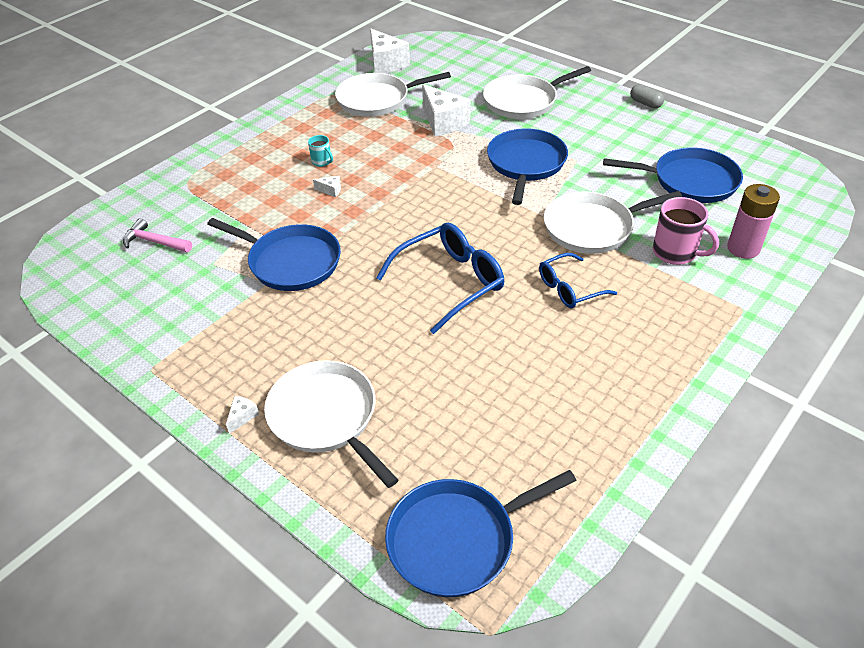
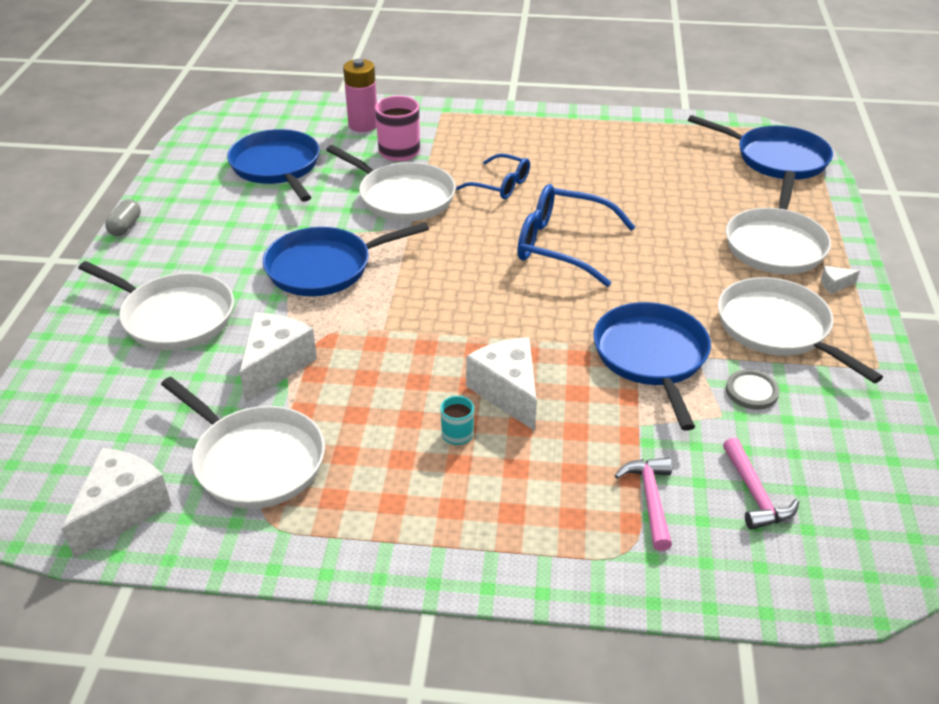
camera: 125 degrees left, 5 degrees down
(201, 204) = (650, 499): none -> pink hammer
(212, 289) = (751, 391): none -> grey button
(243, 342) = (777, 328): none -> white pan
(331, 190) = (508, 392): white cheese -> white cheese, size x2.35

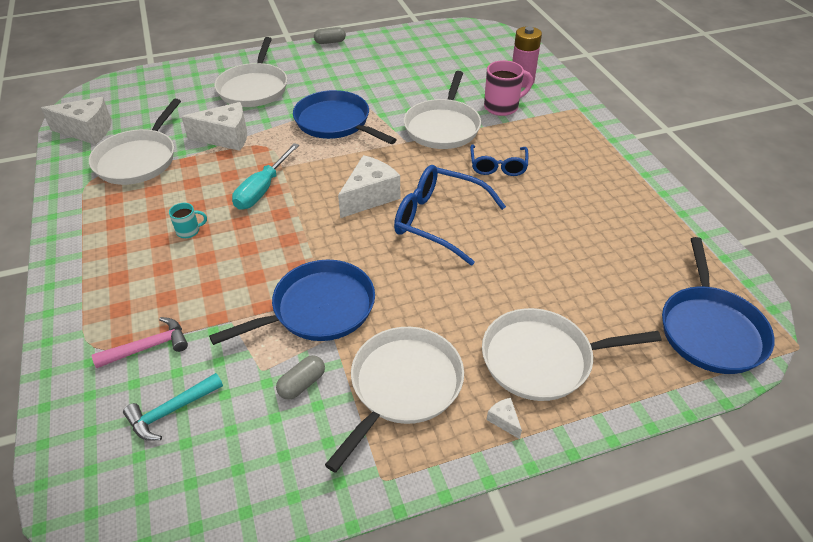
camera: 65 degrees right, 5 degrees up
(277, 167) = (436, 67): blue pan -> none
(418, 355) = (262, 190): none -> turquoise screwdriver
(508, 392) = (241, 242): white cheese -> white cheese (370, 197)
(562, 245) = (438, 220): blue glasses -> blue glasses turned 60 degrees counterclockwise
(751, 391) = (302, 384): grey button -> grey capsule
(755, 494) = (171, 411): pink hammer -> turquoise hammer

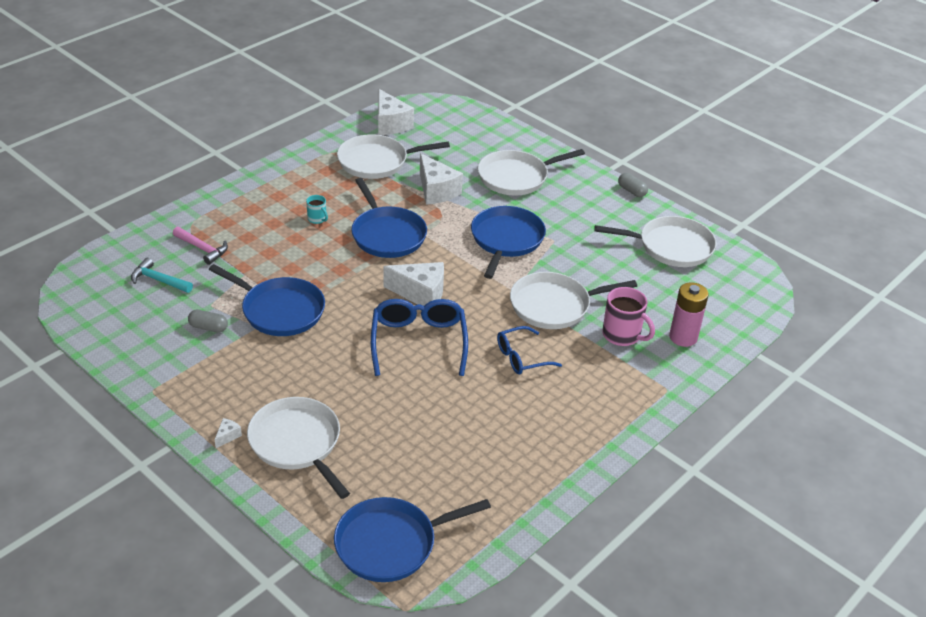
camera: 60 degrees right, 5 degrees down
(262, 190) = (387, 235): turquoise screwdriver -> blue pan
(403, 386) = (232, 376): white pan -> white pan (671, 246)

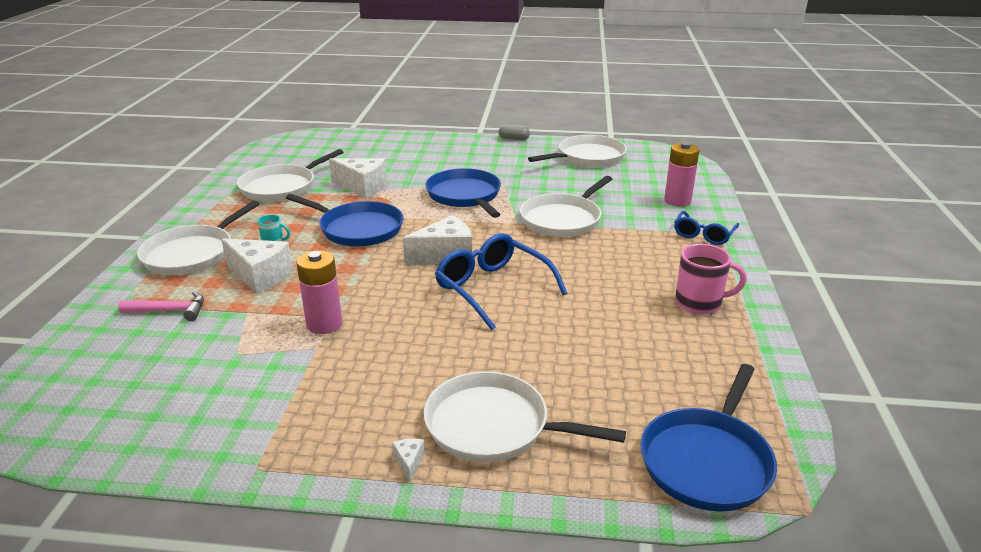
camera: 35 degrees left, 10 degrees down
(158, 280) = (144, 359): turquoise hammer -> none
(208, 327) = (259, 373): grey capsule -> none
(280, 310) = (324, 324): blue pan -> pink battery
(390, 124) = (262, 161): white cheese -> white cheese (260, 276)
(516, 177) = (417, 158): white pan -> white pan (192, 254)
(521, 357) = (590, 261): blue glasses -> blue glasses (703, 235)
(622, 335) = (638, 216): pink mug -> pink mug (700, 303)

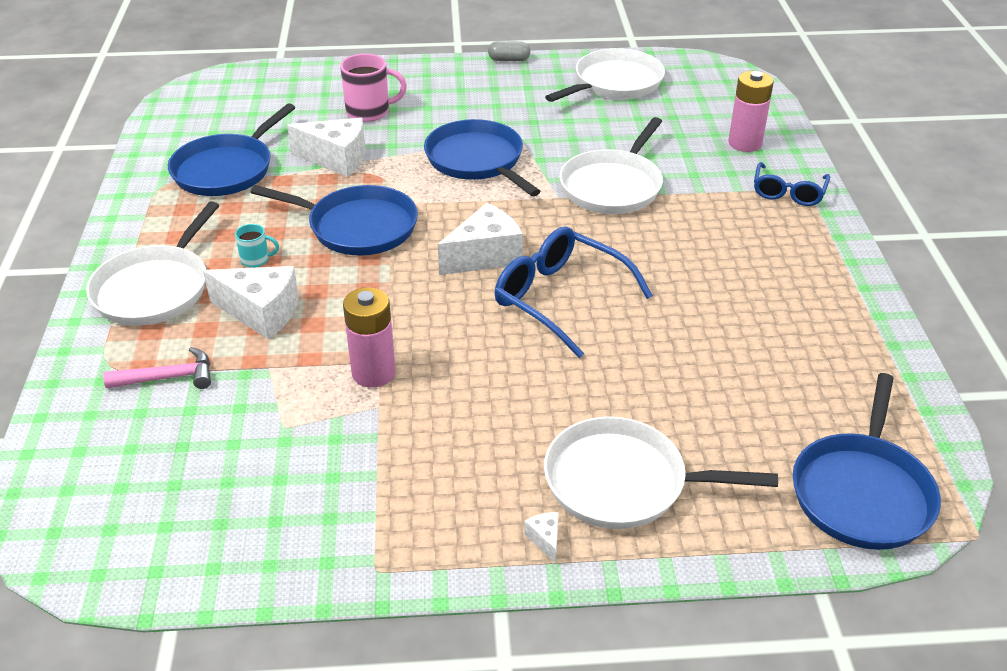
camera: 10 degrees left, 10 degrees up
(281, 187) = (226, 169): white pan -> blue pan
(700, 303) = (807, 292): pink mug -> pink mug (369, 112)

